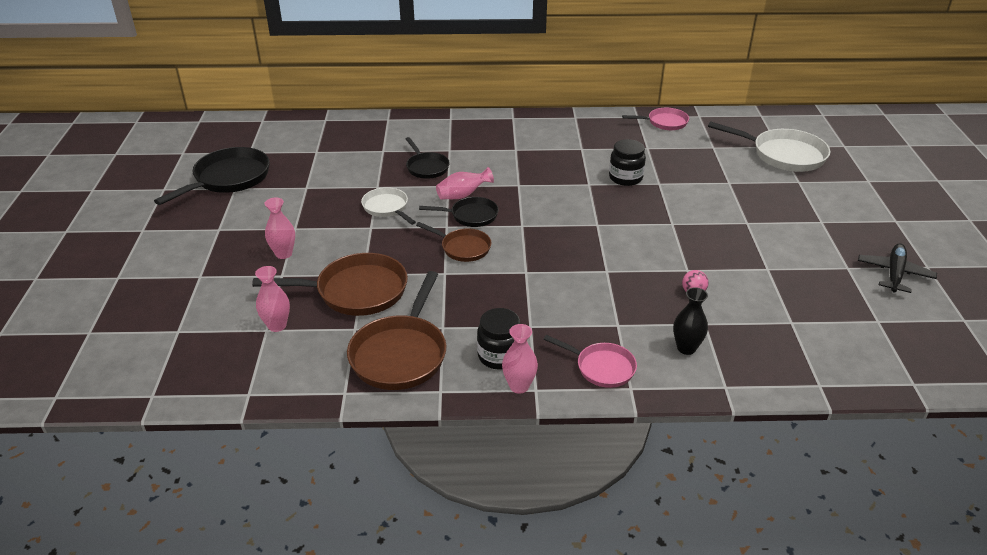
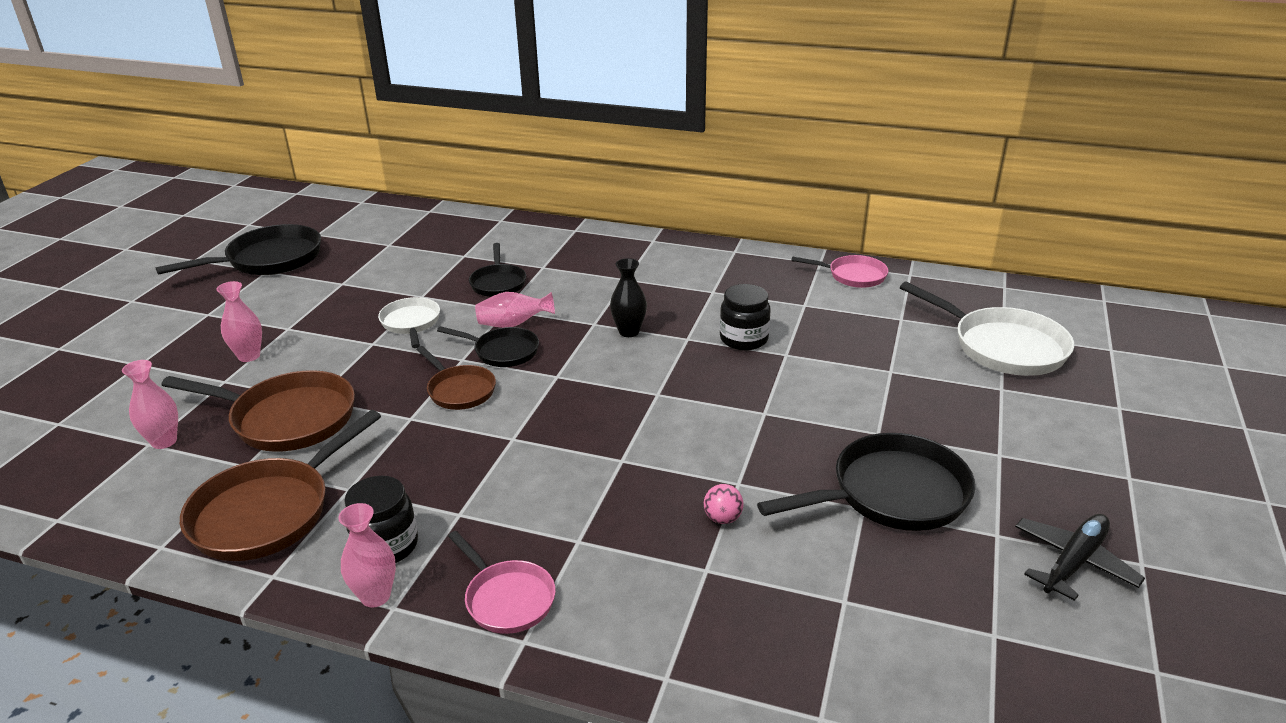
camera: 20 degrees right, 5 degrees down
(686, 348) = (650, 601): black vase -> black vase (629, 332)
(778, 257) = (891, 494): none -> black pan

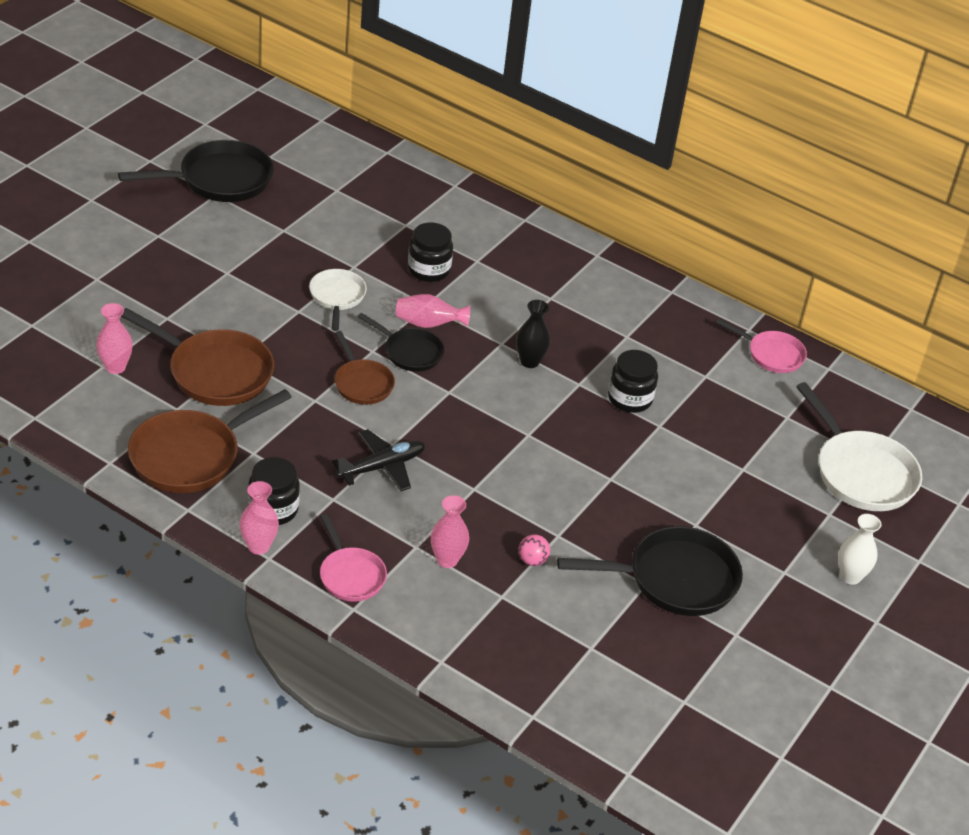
camera: 10 degrees right, 10 degrees up
(249, 356) = (190, 296): pink vase -> pink vase (447, 560)
(498, 283) = (428, 270): black pan -> black jar
(1067, 440) = (850, 576): none -> white vase
(1073, 562) = (779, 671): black plane -> black plane (381, 467)

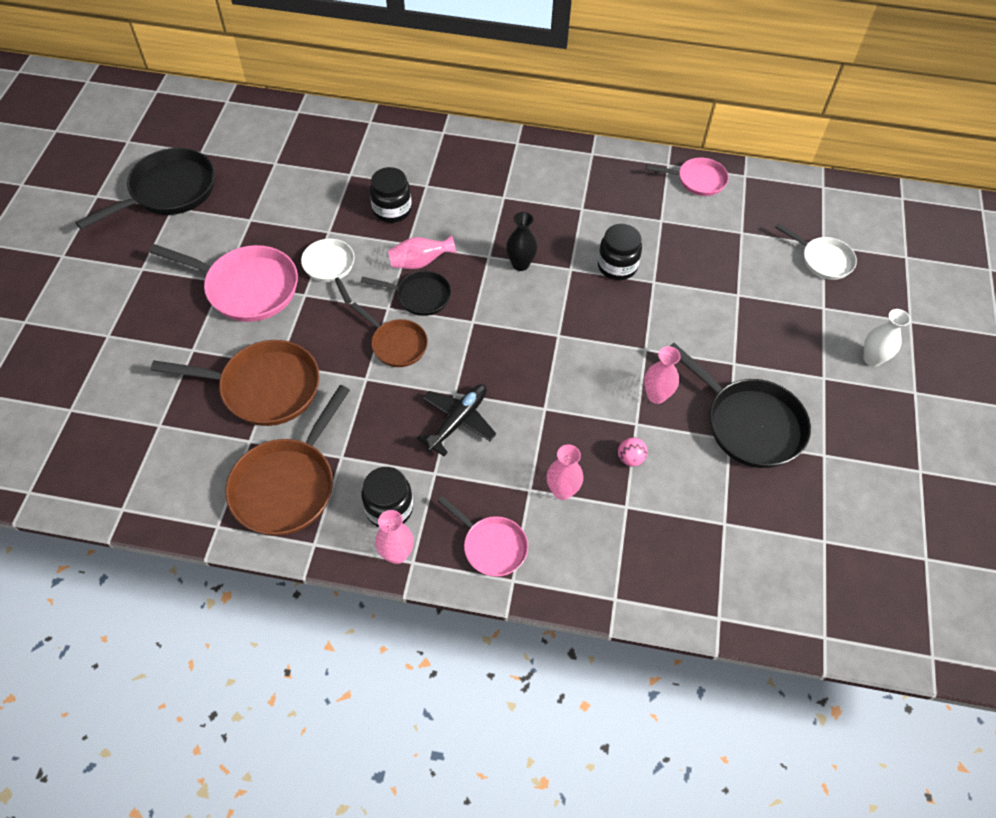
camera: 20 degrees left, 15 degrees up
(115, 367) = (171, 421): pink vase -> pink vase (656, 395)
(247, 286) = (247, 288): none -> pink pan
(675, 579) = (748, 424): black pan -> black pan turned 75 degrees clockwise
(861, 473) = (823, 260): white pan -> white pan, size x0.59

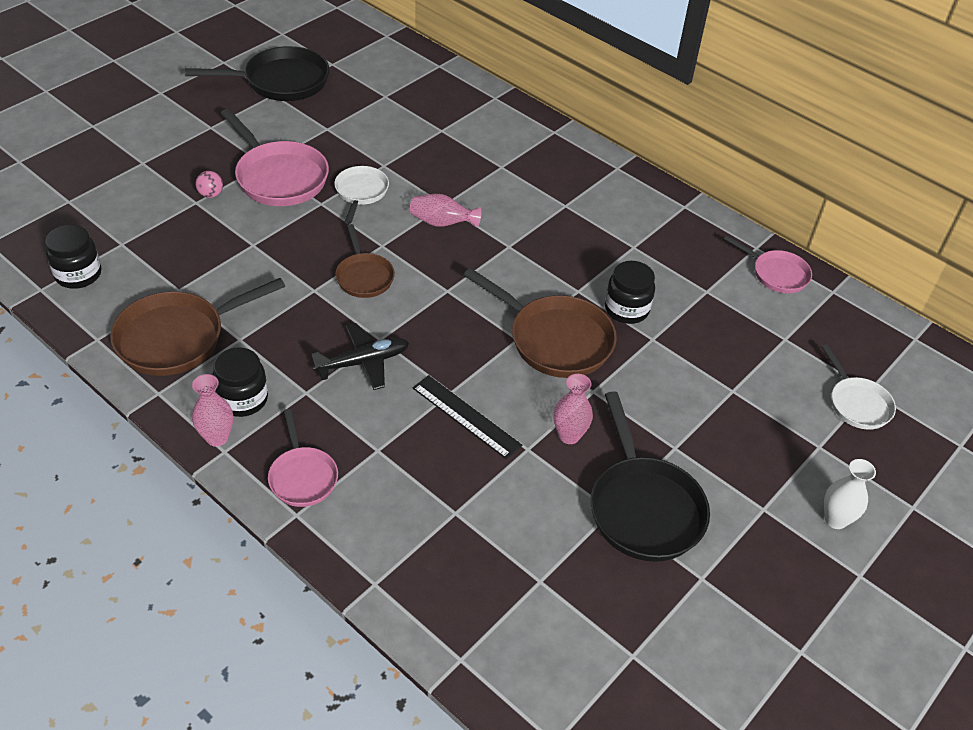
camera: 30 degrees right, 10 degrees down
(264, 388) = (225, 256): brown pan -> brown pan (555, 340)
(392, 210) = (453, 172): black jar -> black jar (78, 274)
(420, 296) = (418, 249): black pan -> none
(520, 264) = (533, 265): black vase -> none
(562, 491) = (406, 467): pink vase -> none
(572, 423) = (466, 416): none -> black ruler
(630, 458) = (495, 475): pink ball -> pink ball (211, 194)

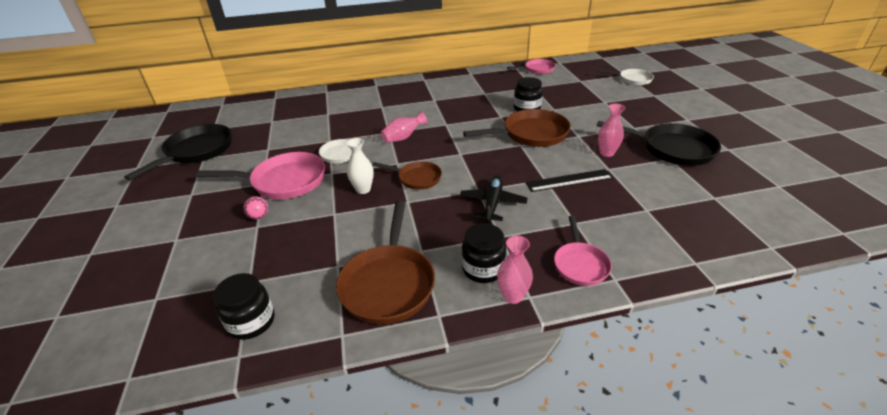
camera: 50 degrees left, 10 degrees down
(302, 477) = (580, 264): pink pan -> pink pan turned 75 degrees clockwise
(835, 519) = (702, 106): white vase -> white vase (363, 189)

